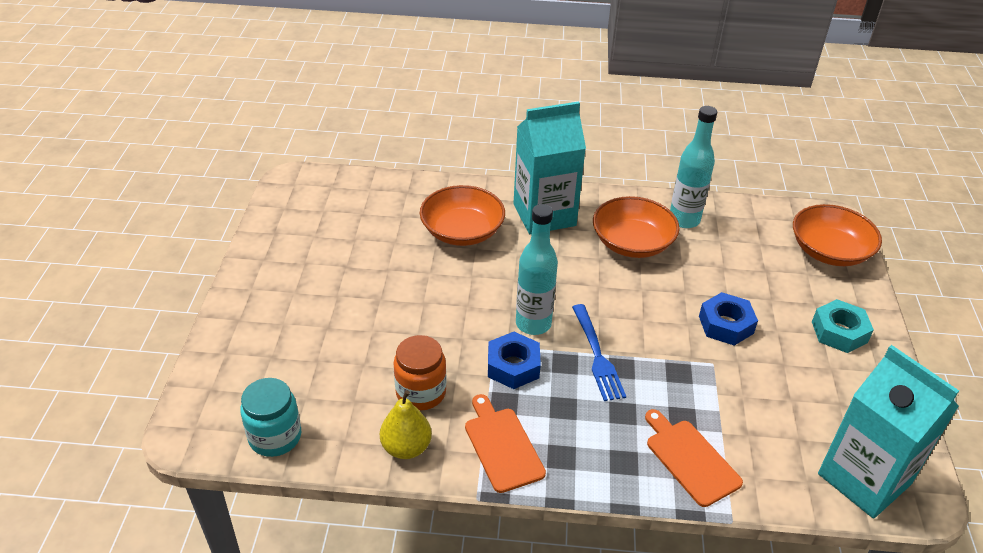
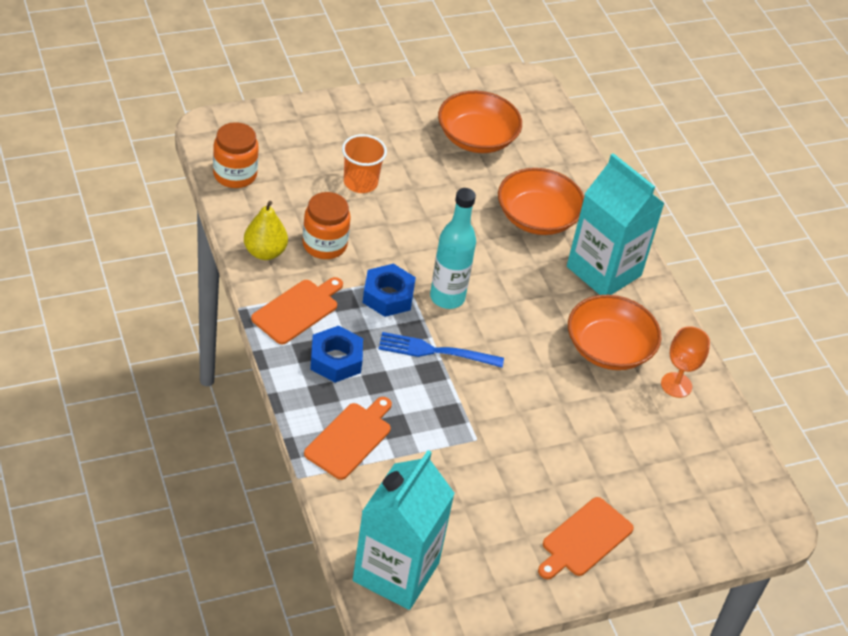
camera: 60 degrees right, 5 degrees up
(275, 437) = (235, 175): turquoise jar -> orange jar
(350, 335) = (360, 182): none -> orange cup
(597, 356) = (435, 351): blue fork -> blue fork turned 45 degrees clockwise
(684, 220) = (676, 385): turquoise bottle -> orange goblet
(726, 325) = (536, 442): blue nut -> blue nut (336, 360)
(829, 251) = (713, 521): orange bowl -> orange bowl (476, 138)
(839, 332) = (584, 539): turquoise nut -> orange cutting board

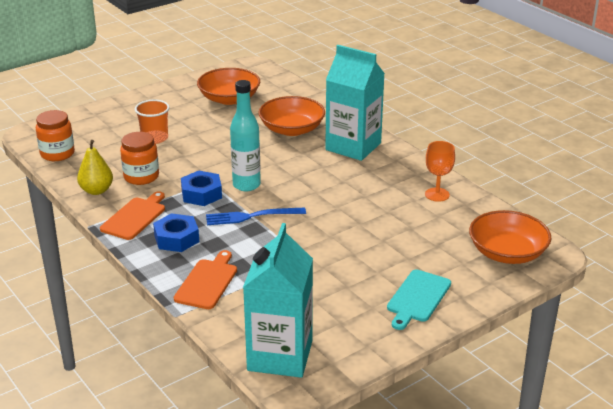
camera: 10 degrees left, 15 degrees down
(584, 539) = (417, 298): orange cutting board -> turquoise cutting board
(608, 348) = (378, 186): orange bowl -> orange bowl (507, 253)

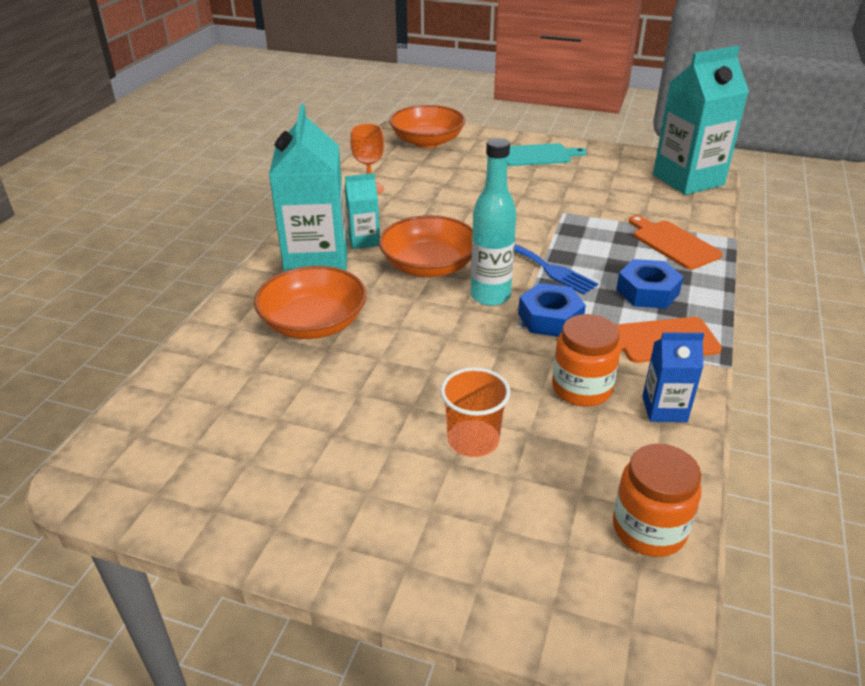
camera: 125 degrees left, 5 degrees up
(96, 190) = (664, 409): yellow pear -> blue carton
(207, 282) = (673, 243): orange cutting board -> orange cutting board turned 75 degrees clockwise
(229, 98) = (260, 432): orange bowl -> orange bowl (429, 266)
(361, 168) = (364, 240): none -> turquoise carton

